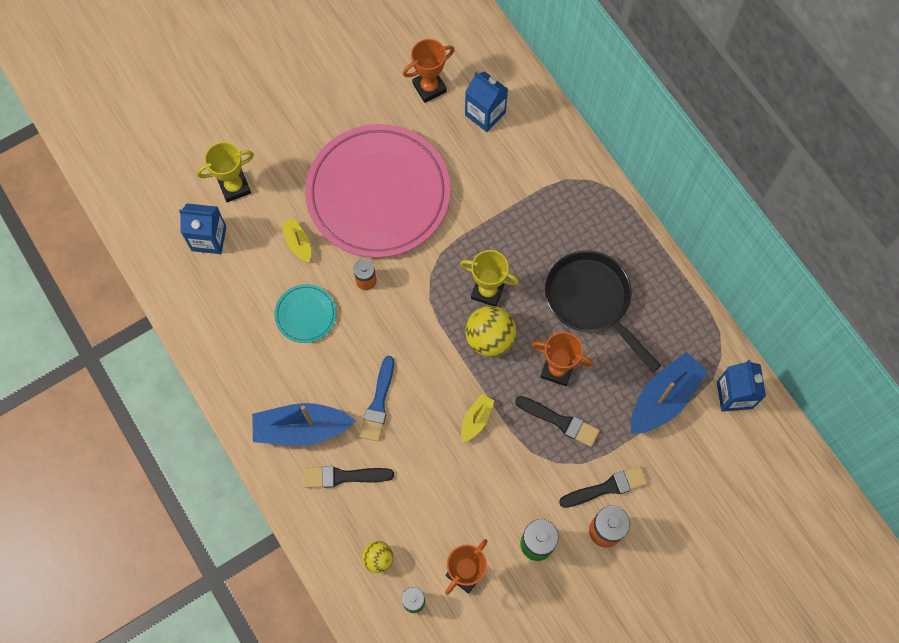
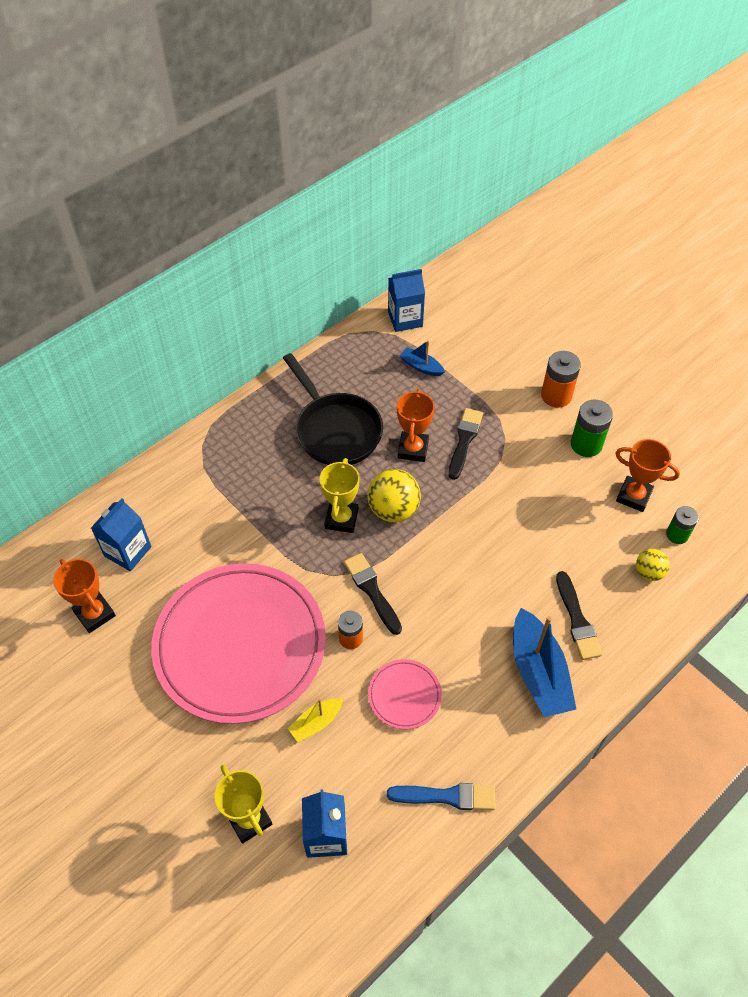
camera: 100 degrees left, 15 degrees down
(306, 314) = (404, 695): turquoise plate -> pink plate
(378, 403) = (488, 600): blue brush -> blue brush (447, 796)
(476, 420) = (482, 509): yellow boat -> none
(591, 301) = (336, 430): black pan -> black pan turned 75 degrees counterclockwise
(607, 487) = (516, 399): black brush -> black brush (372, 591)
(663, 398) = (421, 367): blue boat -> blue boat, size x0.52

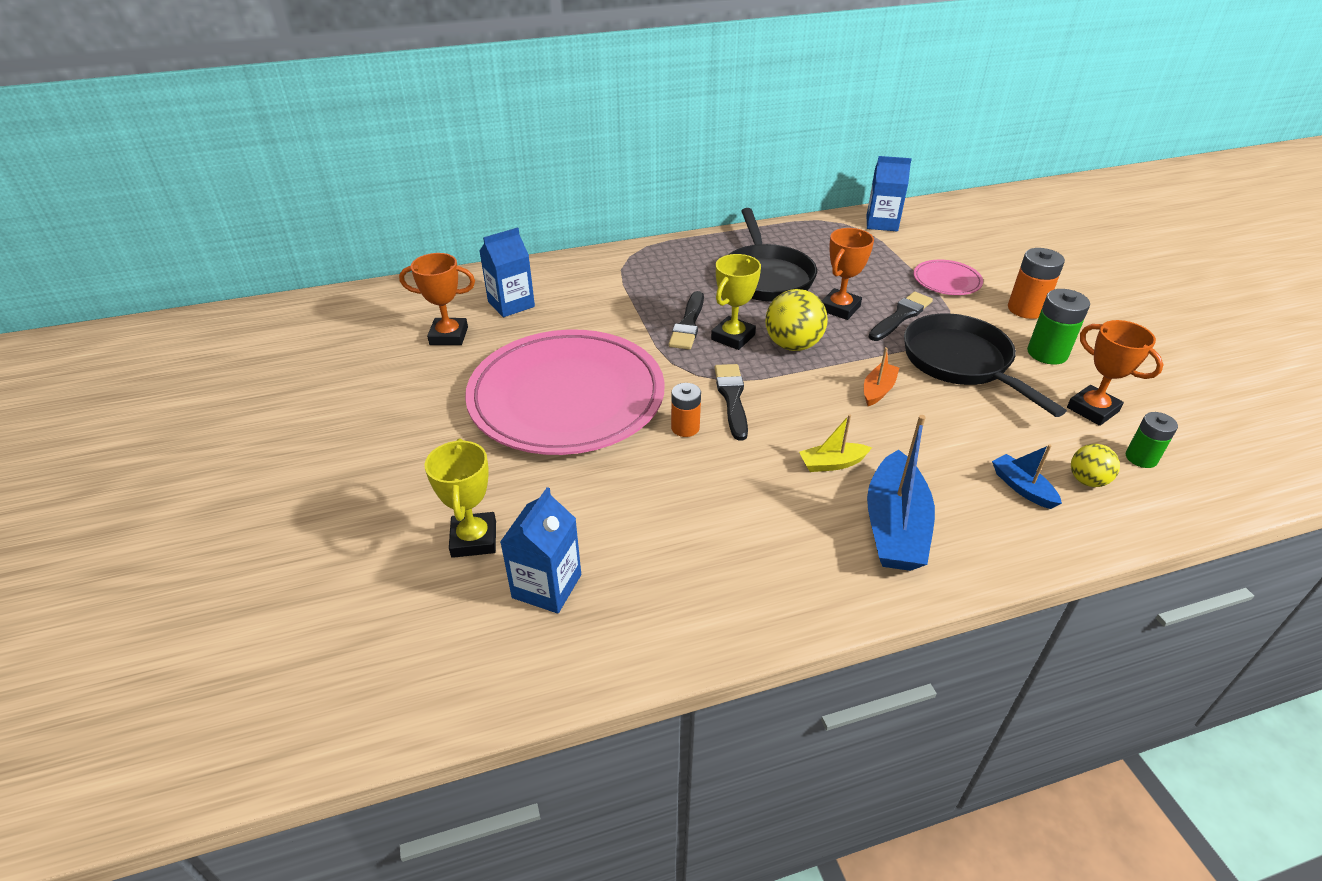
camera: 25 degrees right, 15 degrees down
(94, 614) = (449, 336): orange trophy -> orange trophy turned 75 degrees counterclockwise
(316, 722) = (602, 483): yellow boat -> yellow boat (832, 463)
(404, 695) = (716, 493): pink plate -> pink plate (946, 281)
(421, 367) = (881, 256): blue boat -> blue boat (1022, 488)
(447, 796) = (713, 604): blue brush -> none
(478, 536) = (878, 390): none -> orange boat
(528, 480) = (961, 363): none -> black pan
(577, 620) = (969, 495): black brush -> black brush (688, 324)

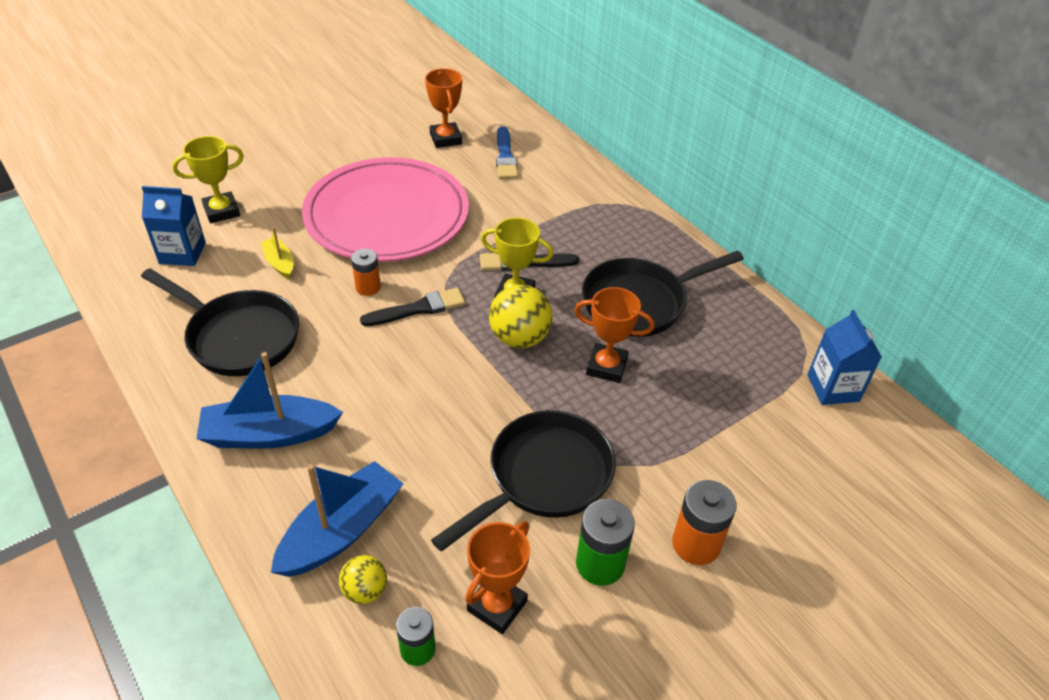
camera: 70 degrees right, 5 degrees up
(511, 304) = (505, 156): blue carton -> blue brush
(734, 540) = (238, 337): none -> black pan
(832, 463) = (344, 385): yellow boat -> yellow boat (280, 263)
(878, 390) = (466, 409): orange boat -> none
(901, 316) = (616, 419): black brush -> none
(946, 281) = (721, 459): pink plate -> none
(1022, 488) = (341, 531): blue boat -> blue boat, size x1.93

